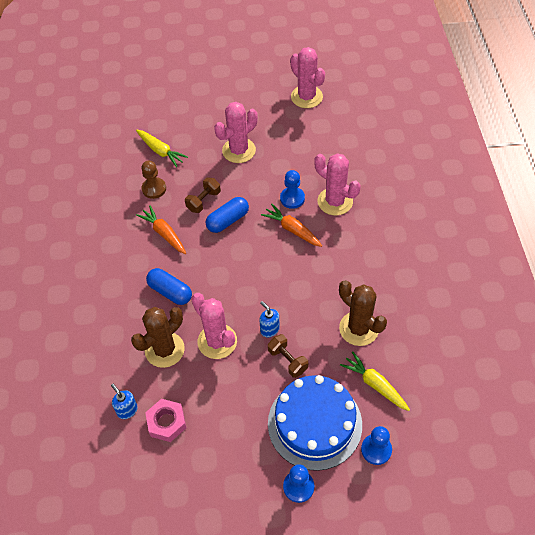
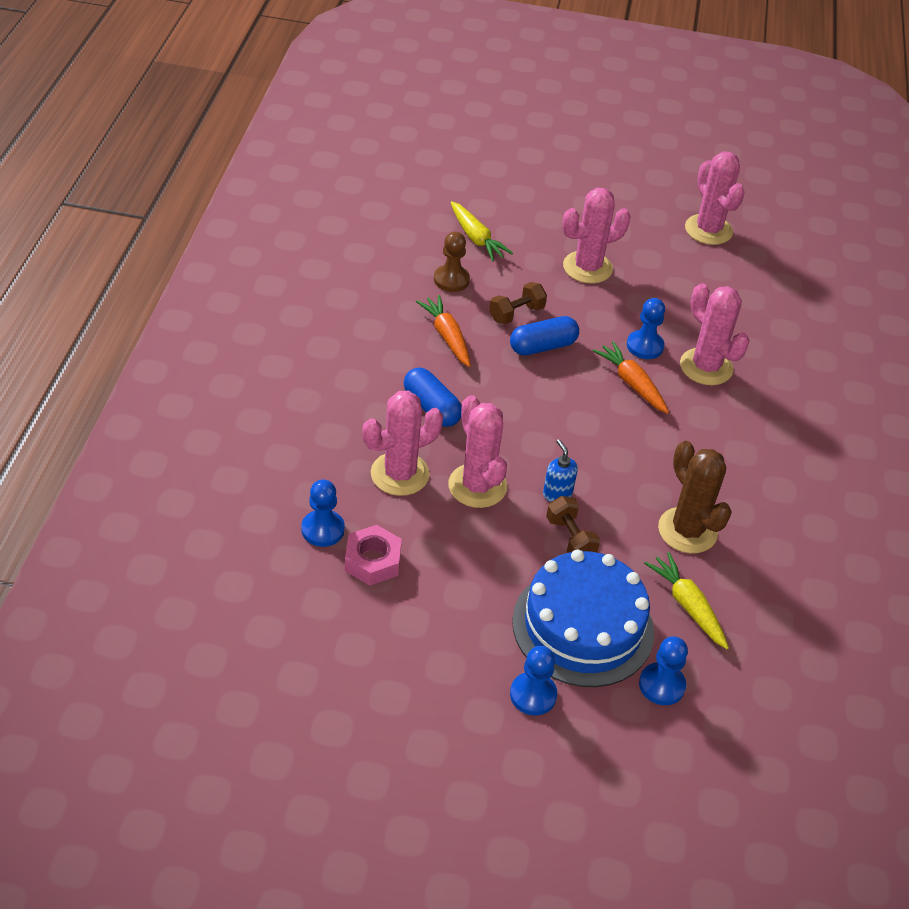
camera: 10 degrees right, 10 degrees down
(127, 410) = (323, 529): blue soap dispenser -> blue pawn
(164, 350) = (400, 474): brown cactus -> pink cactus

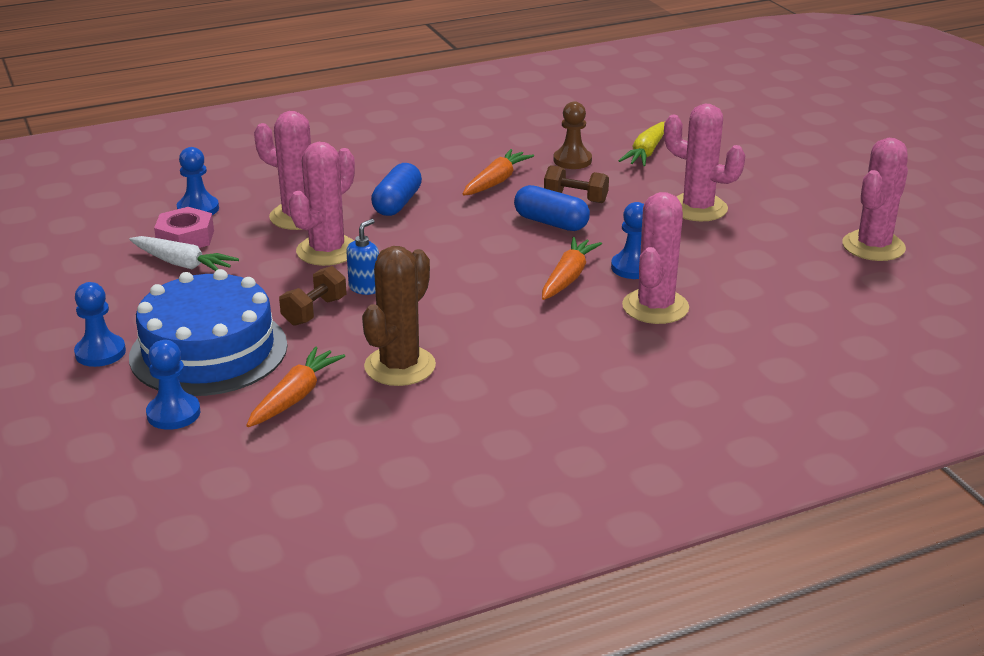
camera: 60 degrees right, 15 degrees down
(421, 582) = (183, 264): none -> white carrot
(687, 605) = (295, 396): yellow carrot -> orange carrot

